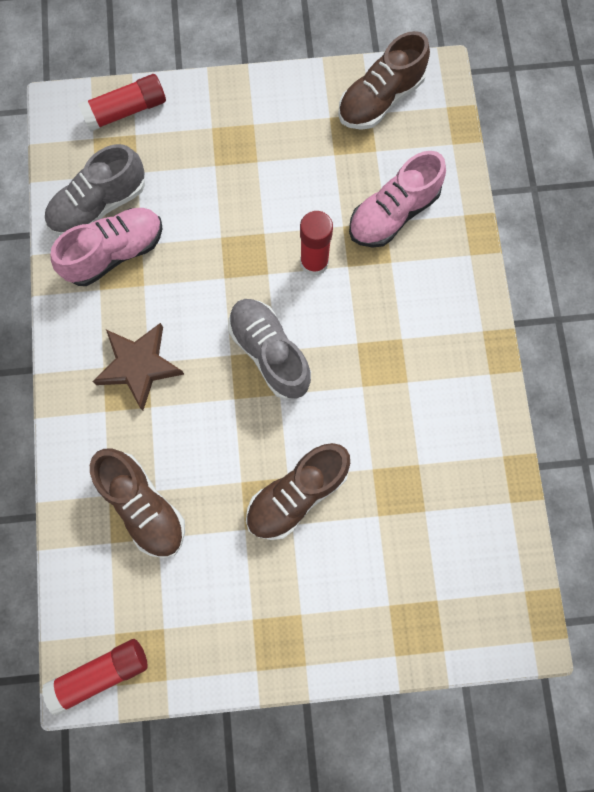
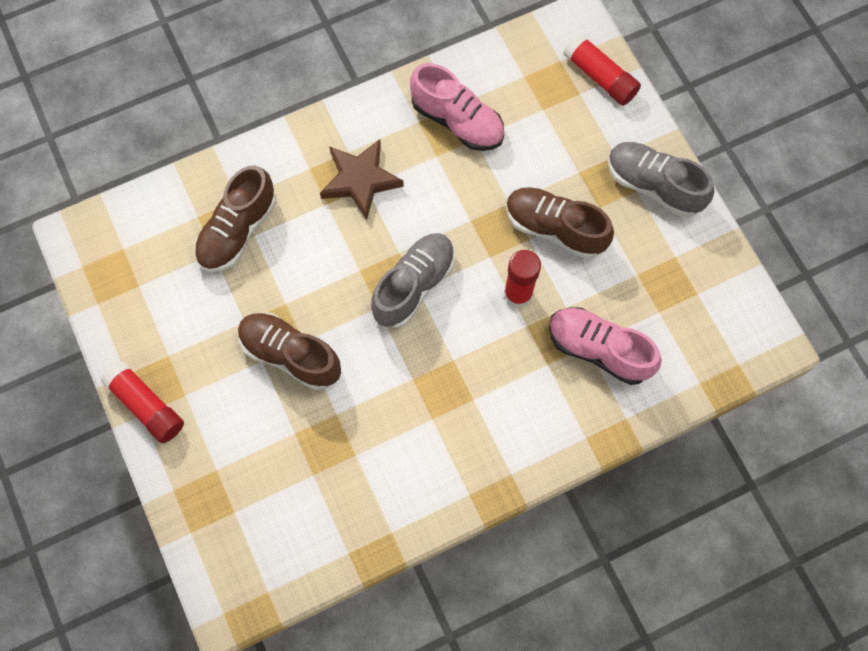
camera: 70 degrees right, 5 degrees down
(99, 205) = (497, 91): grey shoe -> grey shoe (653, 185)
(101, 673) = (88, 250): red glue stick -> red glue stick (146, 406)
(380, 99) = (717, 297): brown shoe -> brown shoe (555, 228)

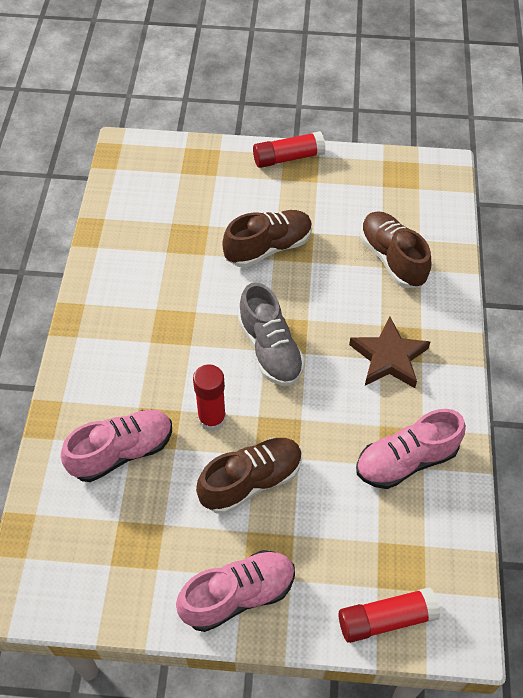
camera: 120 degrees right, 15 degrees down
(653, 185) = (238, 595): grey shoe -> pink shoe

